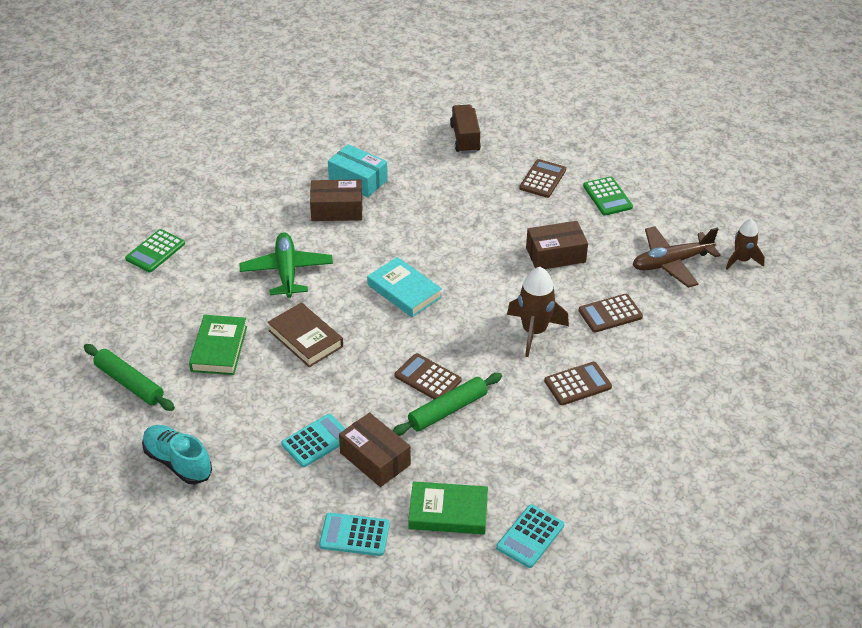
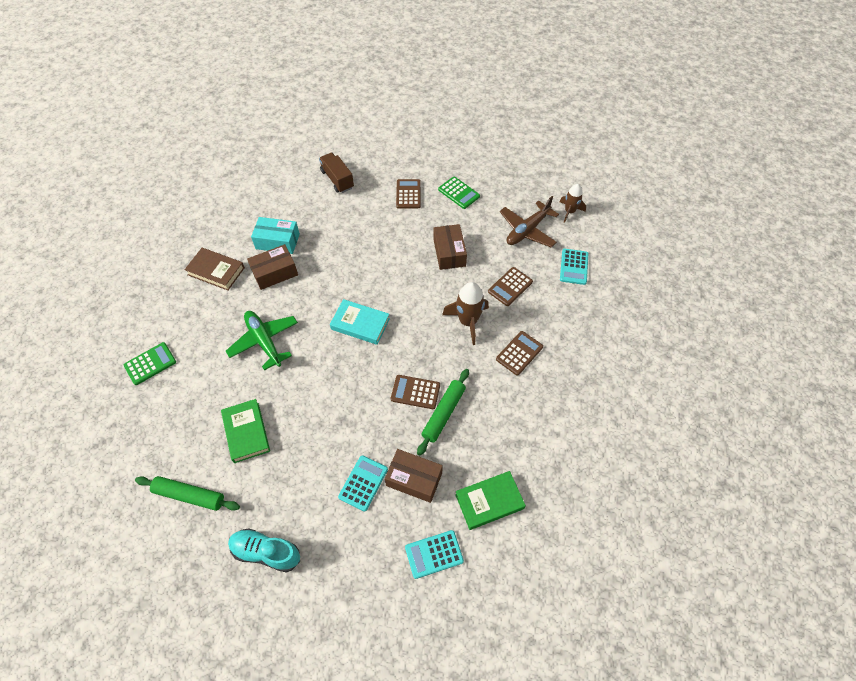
camera: 25 degrees left, 15 degrees up
(155, 251) = (150, 363): green calculator -> green calculator turned 135 degrees counterclockwise
(305, 338) = (308, 395): brown book -> brown book (216, 271)
(530, 536) = (555, 495): turquoise calculator -> turquoise calculator (574, 267)
(555, 255) = (449, 253): brown box -> brown box turned 60 degrees counterclockwise

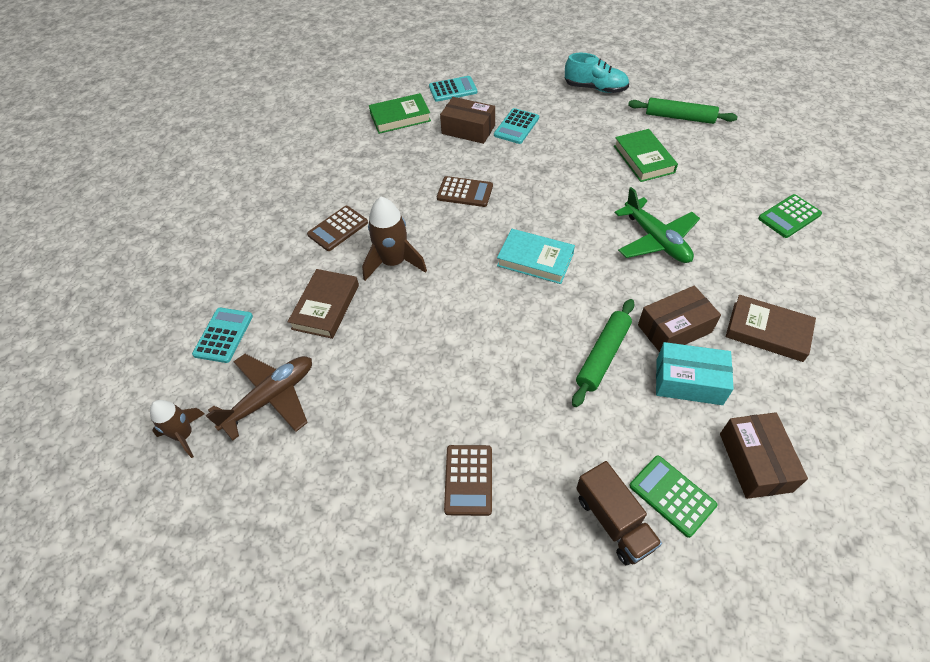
camera: 175 degrees left, 5 degrees down
(443, 413) = (435, 175): green rolling pin -> green rolling pin (602, 356)
(449, 253) = (406, 359): brown box -> brown box (755, 462)
(459, 193) = (372, 481): green calculator -> green calculator (672, 495)
(510, 287) = (326, 307): brown calculator -> brown book

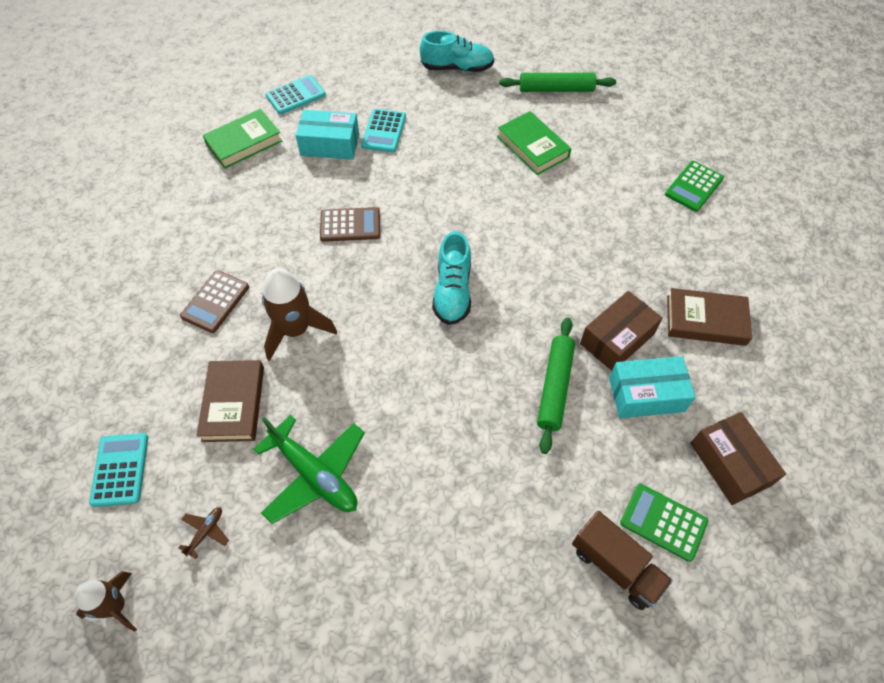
camera: 20 degrees left, 5 degrees up
(271, 398) = (206, 532): brown plane -> brown plane, size x0.42
(468, 129) = (330, 144): brown box -> turquoise box
(468, 480) = (458, 565): brown calculator -> none
(535, 259) = (452, 291): turquoise book -> turquoise shoe
(656, 240) = (571, 241): green plane -> green plane (314, 474)

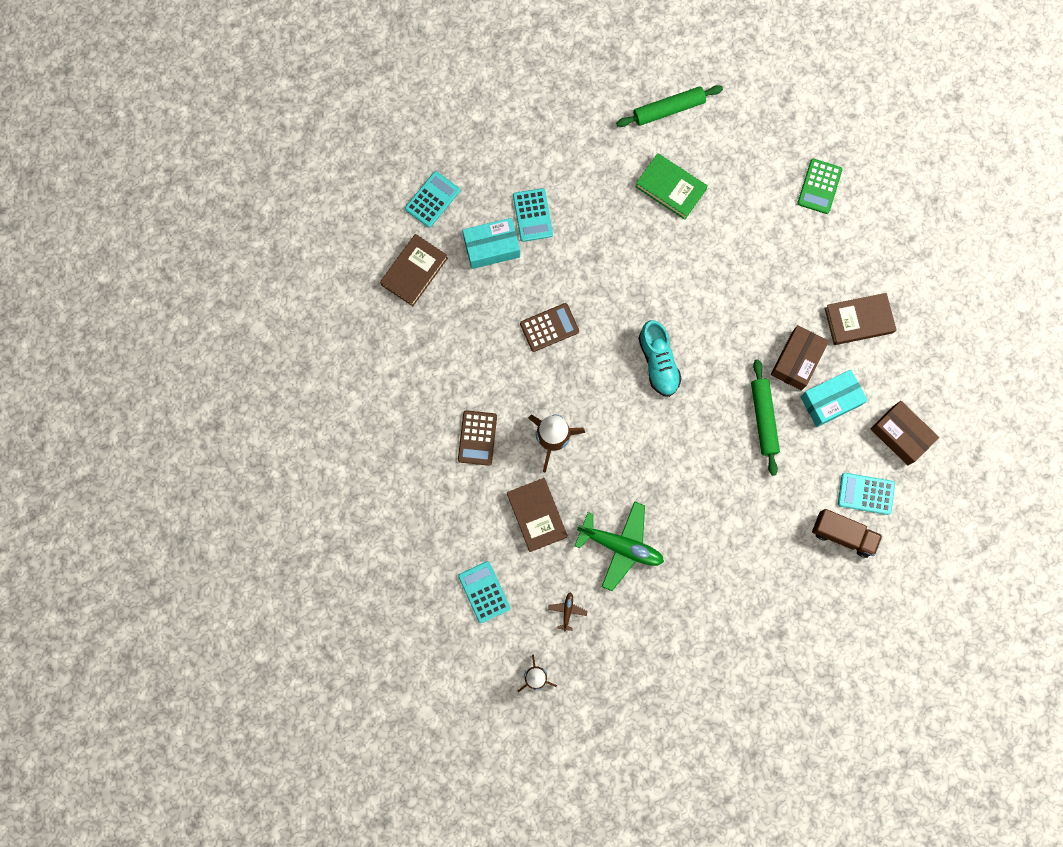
camera: 20 degrees left, 20 degrees up
(244, 142) = (414, 271): green book -> brown book
(457, 68) = (567, 112): turquoise shoe -> none
(663, 522) = (866, 494): green calculator -> turquoise calculator

